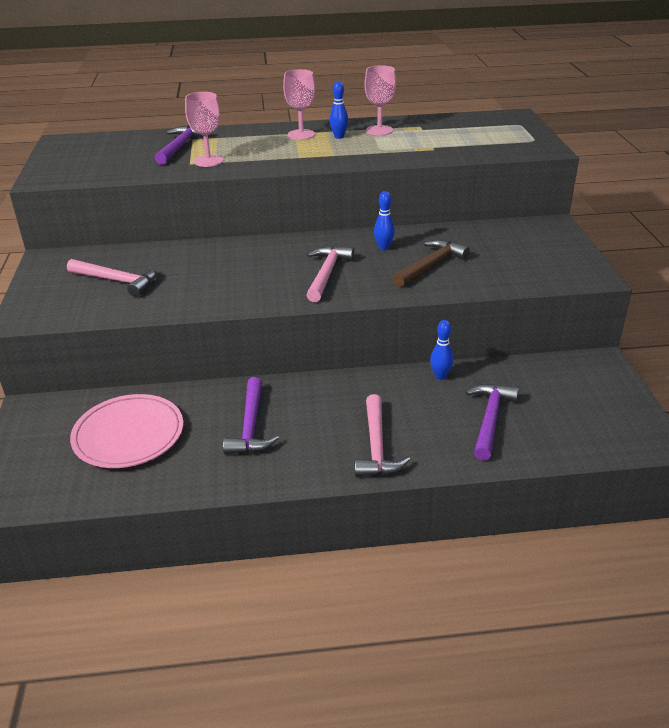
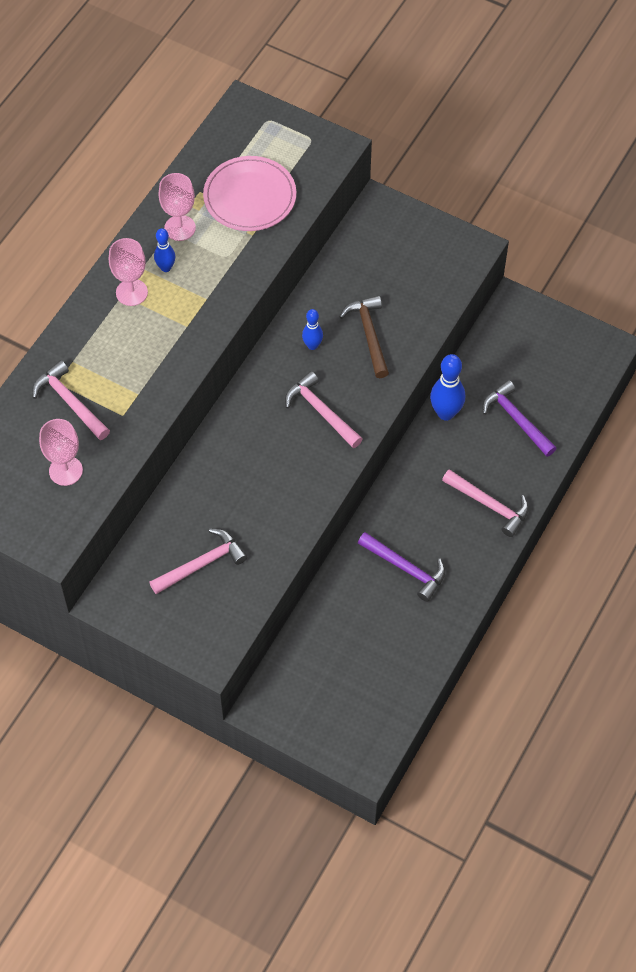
camera: 55 degrees left, 25 degrees up
(128, 434) = (352, 652): pink plate -> pink plate (250, 197)
(180, 147) = (70, 402): purple hammer -> pink hammer
(208, 161) = (130, 398): pink goblet -> pink goblet (65, 471)
(440, 376) = (445, 413): blue bowling pin -> blue bowling pin, size x1.69

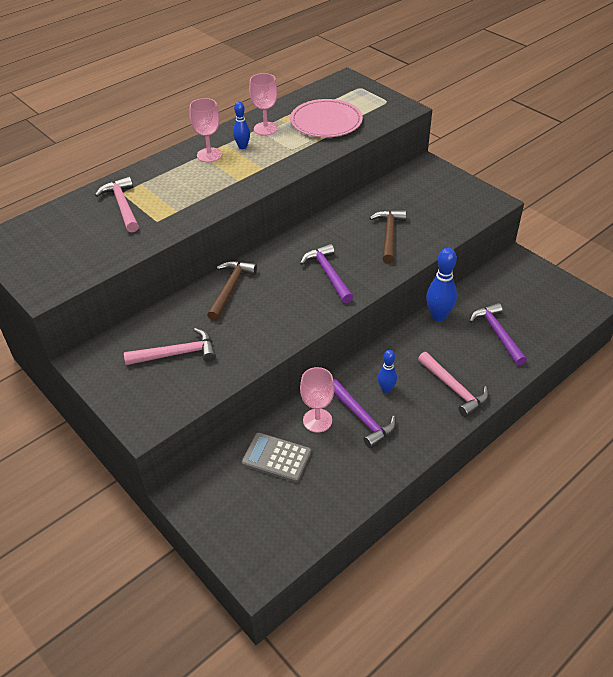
camera: 20 degrees right, 15 degrees down
(65, 471) = (90, 245): pink goblet -> pink goblet (317, 420)
(220, 463) = (230, 289): none -> brown hammer
(312, 345) = (341, 233): blue bowling pin -> blue bowling pin (386, 389)
(321, 412) = (328, 274): pink hammer -> purple hammer
(336, 640) = (276, 457): none -> grey calculator

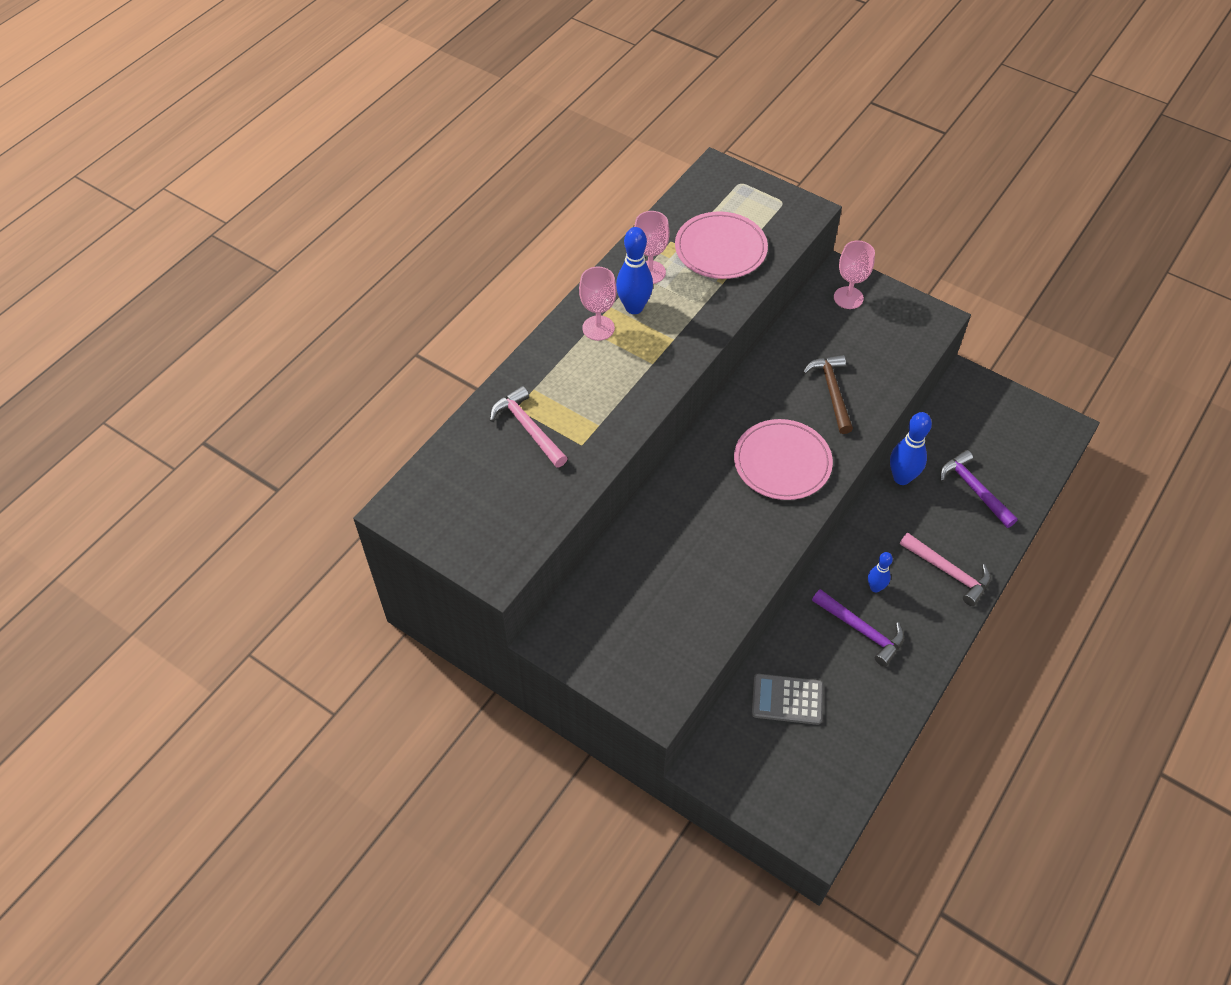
camera: 15 degrees left, 10 degrees up
(176, 354) = (652, 607): pink hammer -> none
(230, 289) = (676, 505): brown hammer -> none
(242, 147) = (634, 307): blue bowling pin -> blue bowling pin, size x1.69
(317, 420) = (814, 643): pink goblet -> pink goblet (848, 298)
(328, 274) = (782, 462): purple hammer -> pink plate

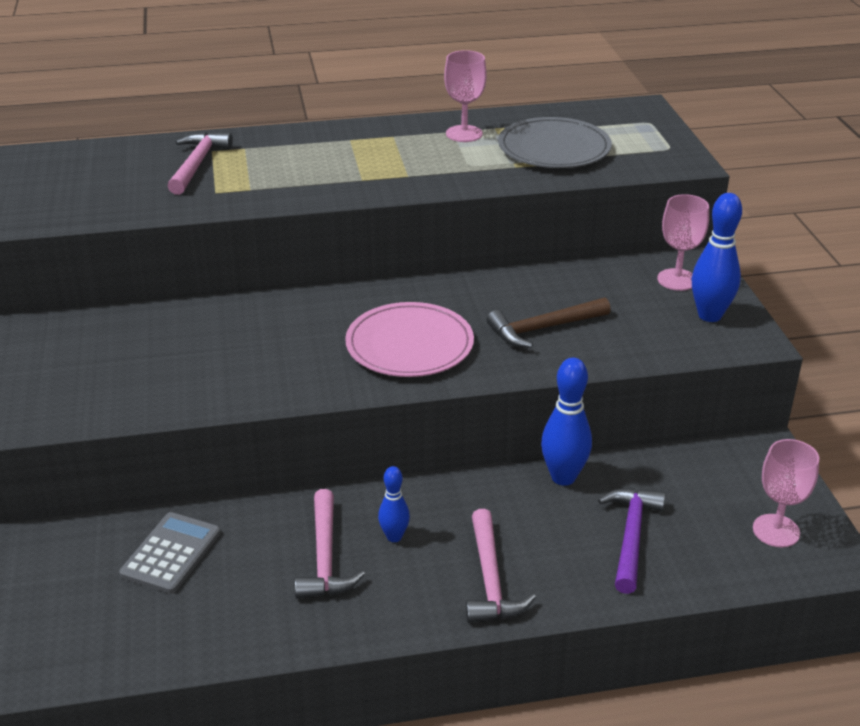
camera: 45 degrees right, 20 degrees down
(598, 328) = (359, 142): pink goblet -> pink goblet (776, 531)
(634, 307) = (411, 145): blue bowling pin -> blue bowling pin (709, 315)
(720, 249) = (554, 148): pink plate -> grey plate
(787, 699) = (171, 553): grey calculator -> grey calculator turned 60 degrees clockwise
(832, 392) = (544, 328): brown hammer -> brown hammer turned 150 degrees counterclockwise
(861, 630) = (325, 557): purple hammer -> pink hammer

